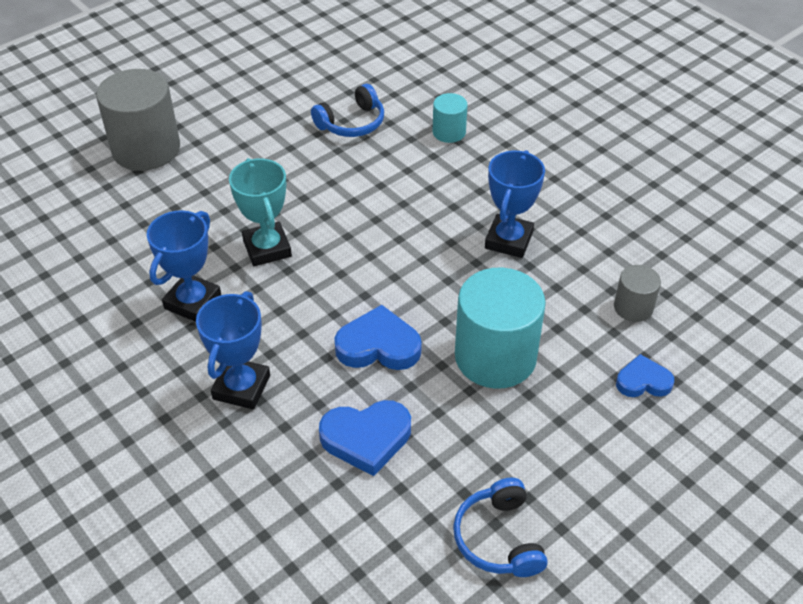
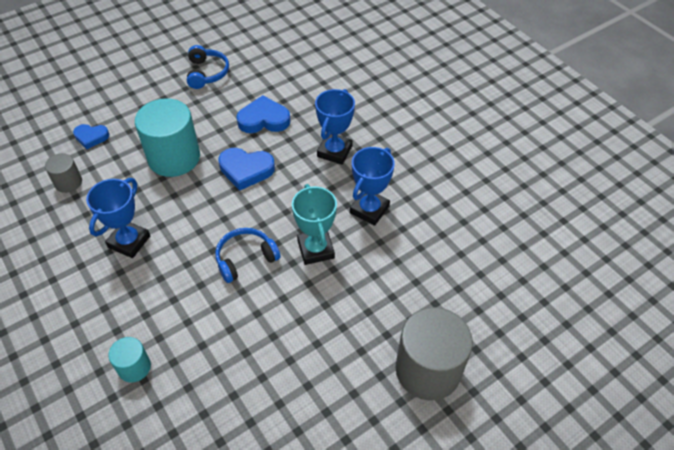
camera: 175 degrees left, 5 degrees up
(352, 123) = (226, 389): blue headphones -> blue headphones (245, 259)

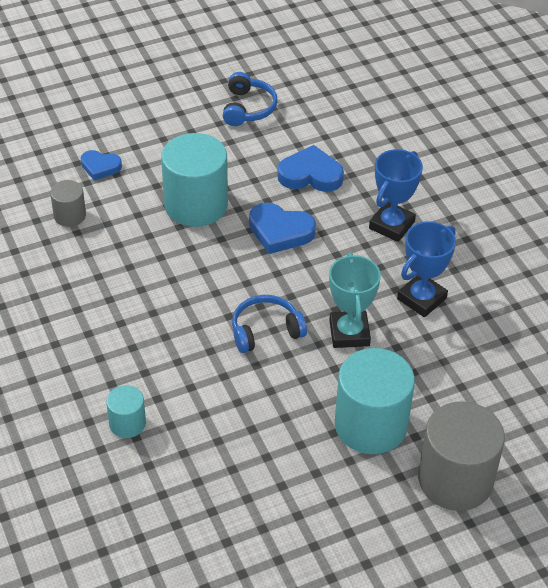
camera: 10 degrees right, 5 degrees down
(129, 241) = (134, 292): blue trophy -> none
(347, 331) = (370, 425): none -> turquoise cylinder

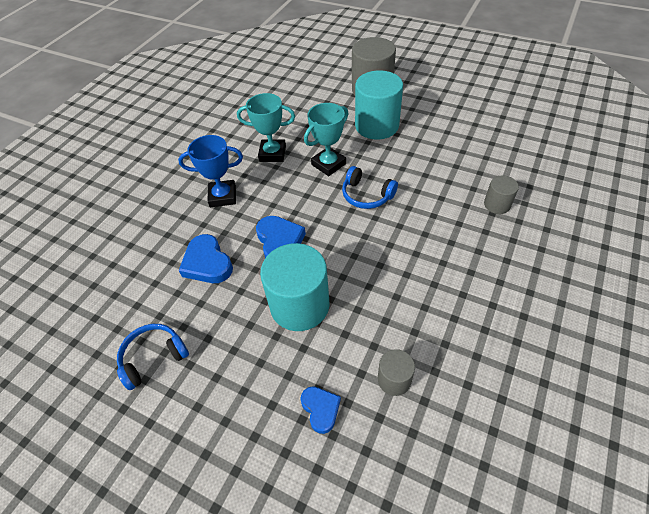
camera: 125 degrees left, 5 degrees up
(127, 423) = (497, 204): turquoise cylinder -> grey cylinder
(421, 298) = (272, 154): blue trophy -> turquoise trophy

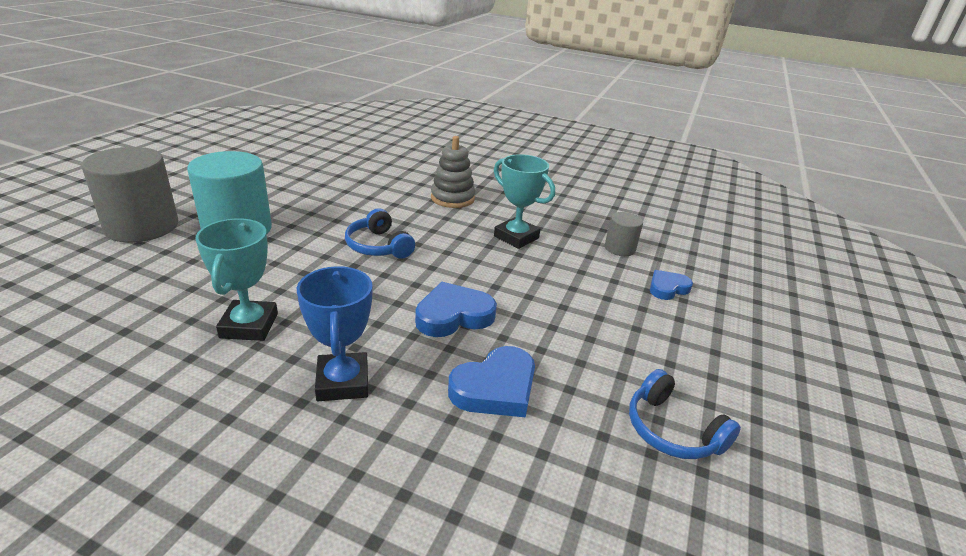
camera: 100 degrees left, 20 degrees down
(299, 305) = (553, 299): turquoise cylinder -> none
(328, 164) = (304, 271): turquoise trophy -> turquoise trophy (516, 237)
(366, 195) = (378, 246): blue headphones -> blue headphones turned 120 degrees clockwise
(467, 237) = (452, 198): none -> grey stacking toy
(497, 204) = (410, 180): grey cylinder -> none

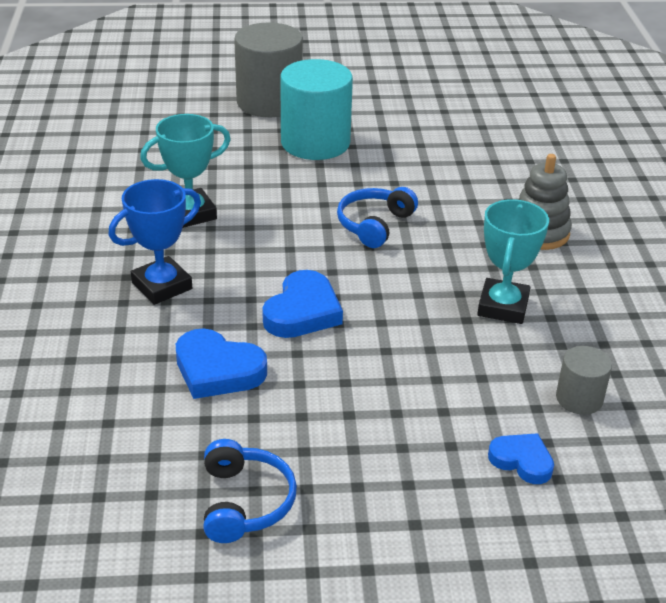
camera: 65 degrees right, 5 degrees up
(453, 315) = (302, 311): blue heart -> blue heart turned 75 degrees clockwise
(672, 430) = (245, 502): blue headphones -> blue headphones turned 150 degrees clockwise

